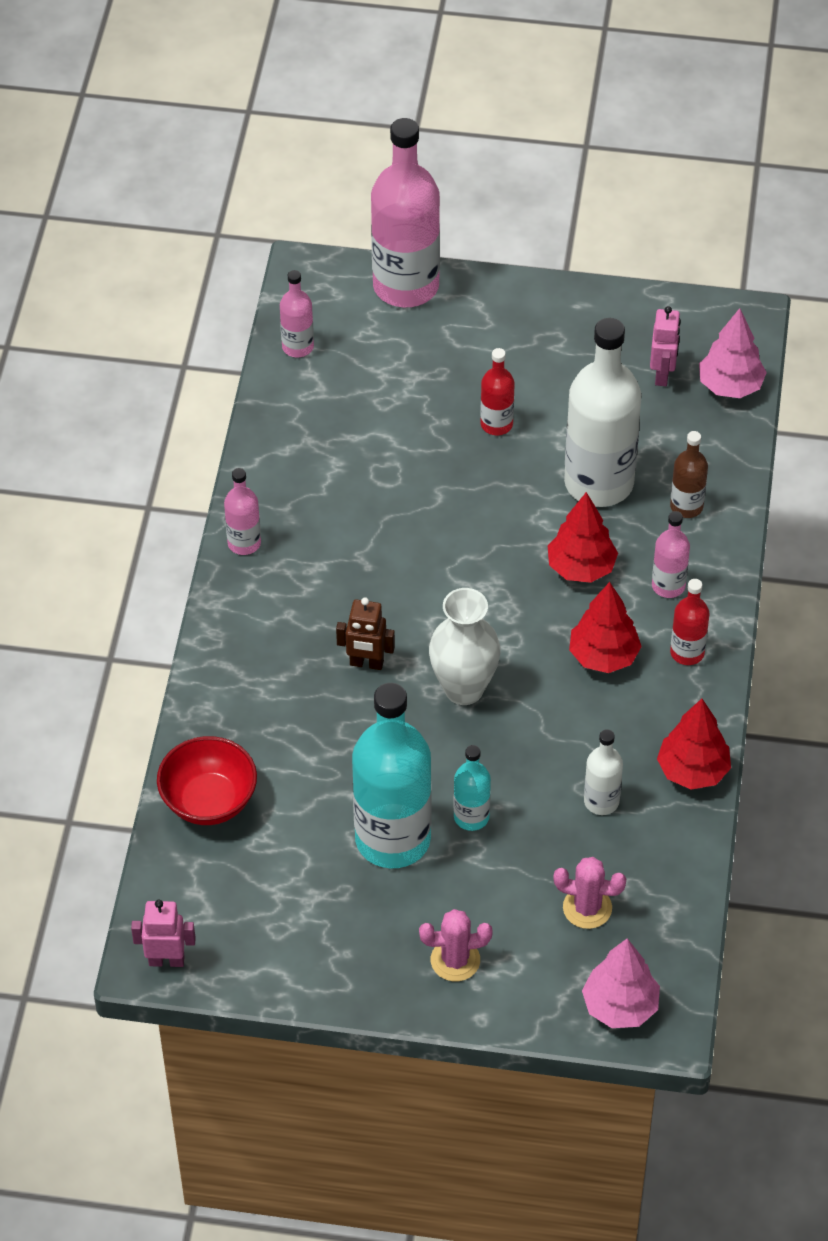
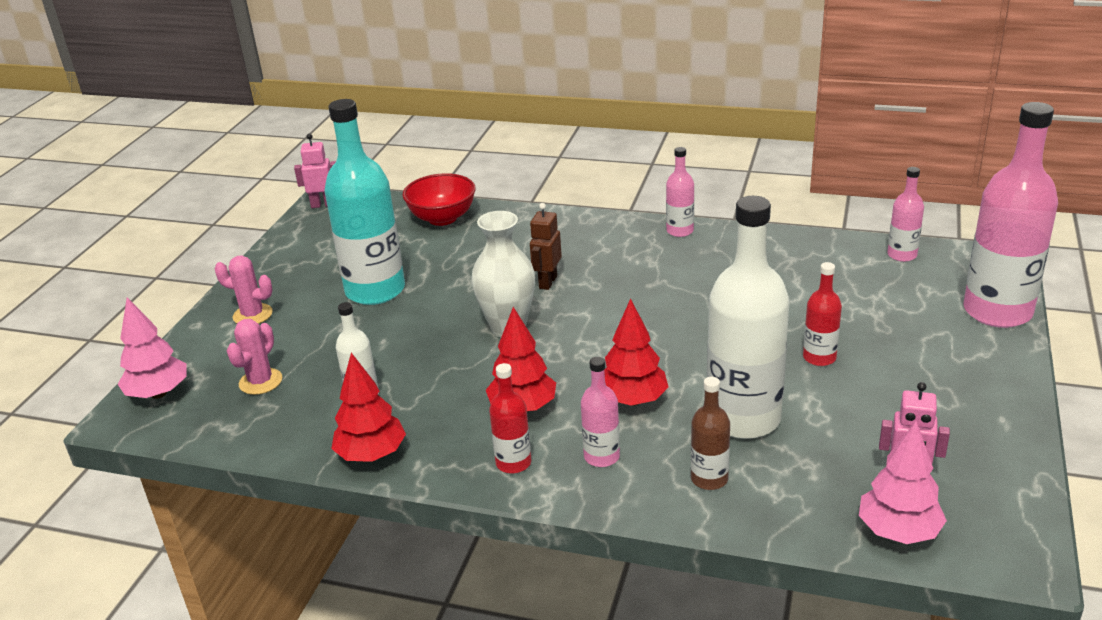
camera: 100 degrees right, 20 degrees down
(166, 960) = (323, 205): pink robot -> pink robot turned 105 degrees counterclockwise
(455, 960) = (252, 315): pink cactus -> pink cactus turned 75 degrees counterclockwise
(471, 817) = (378, 327): turquoise bottle -> none

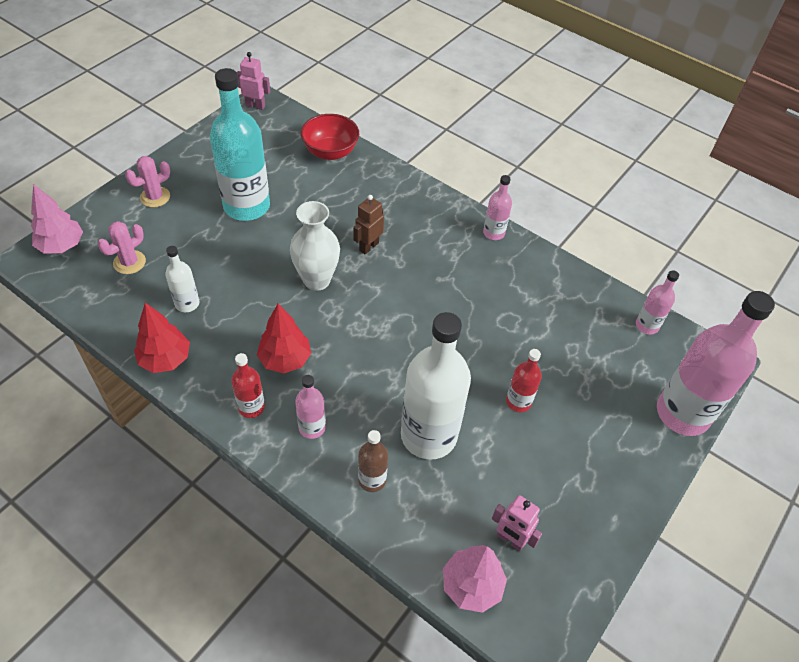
camera: 15 degrees right, 20 degrees up
(252, 315) = (155, 197): pink cactus -> pink cactus turned 75 degrees counterclockwise
(633, 400) = (362, 385): red tree -> none

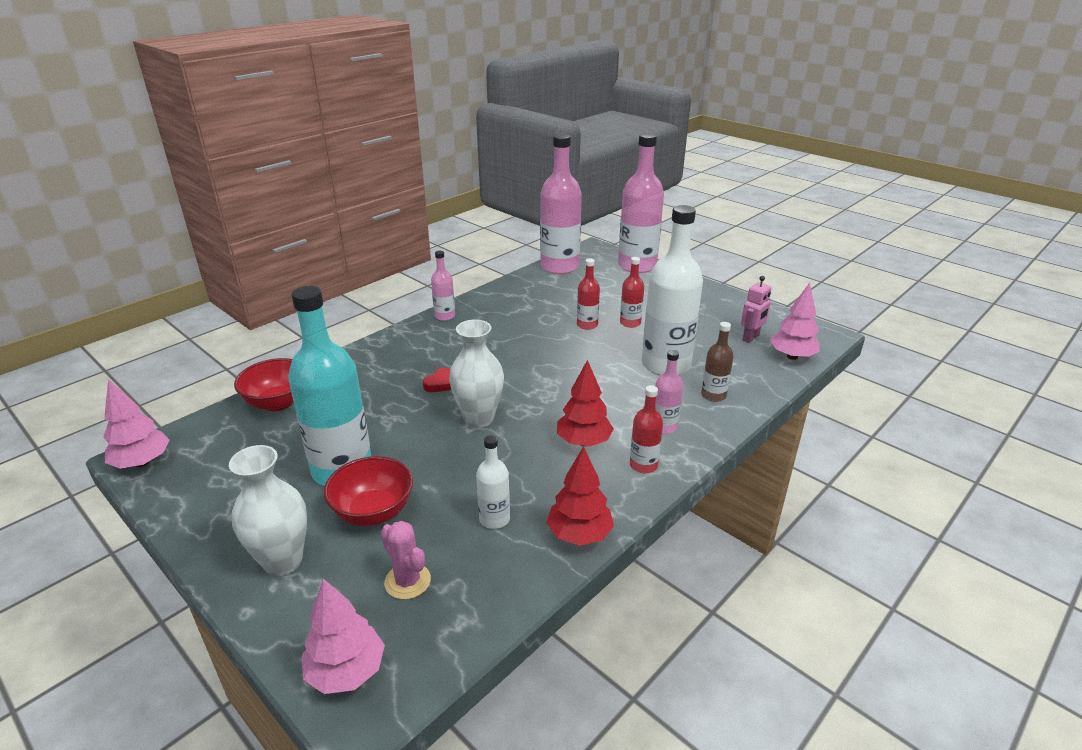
camera: 80 degrees left, 20 degrees down
(155, 197) = (283, 561): pink cactus -> white vase
(199, 232) = (373, 512): none -> red bowl
(255, 106) = (142, 462): pink robot -> pink tree
(368, 246) = (440, 384): brown robot -> red heart
(503, 358) = (587, 325): none -> red bottle
(647, 325) = (559, 267): pink bottle -> pink bottle, size x2.11

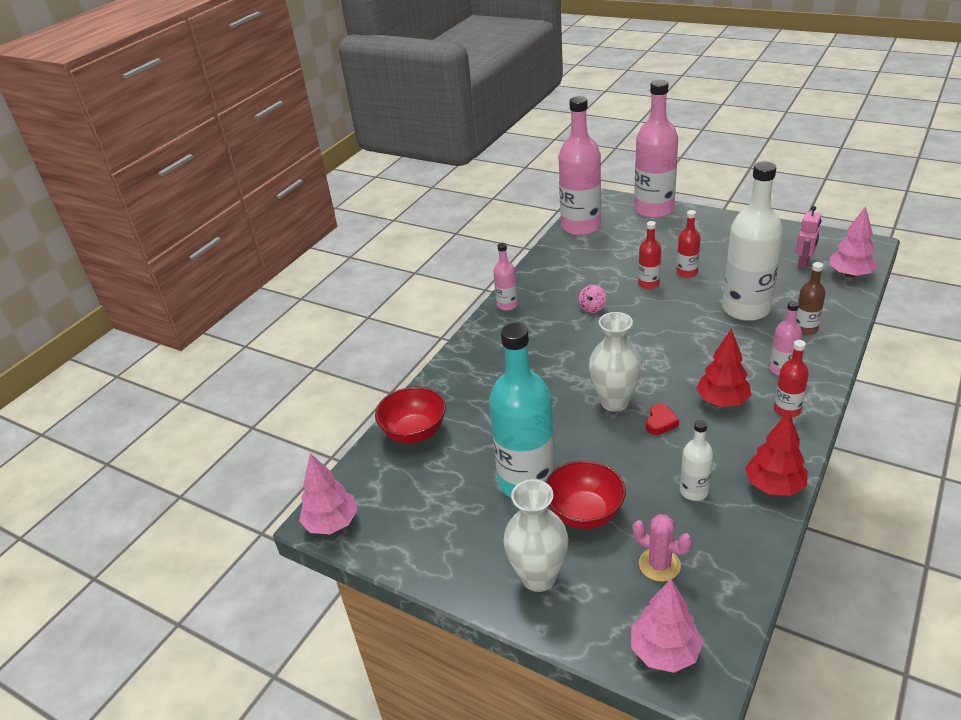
camera: 10 degrees left, 5 degrees up
(440, 384) = (554, 376): red heart -> red heart (660, 422)
(519, 334) = (592, 308): none -> pink spinning top

